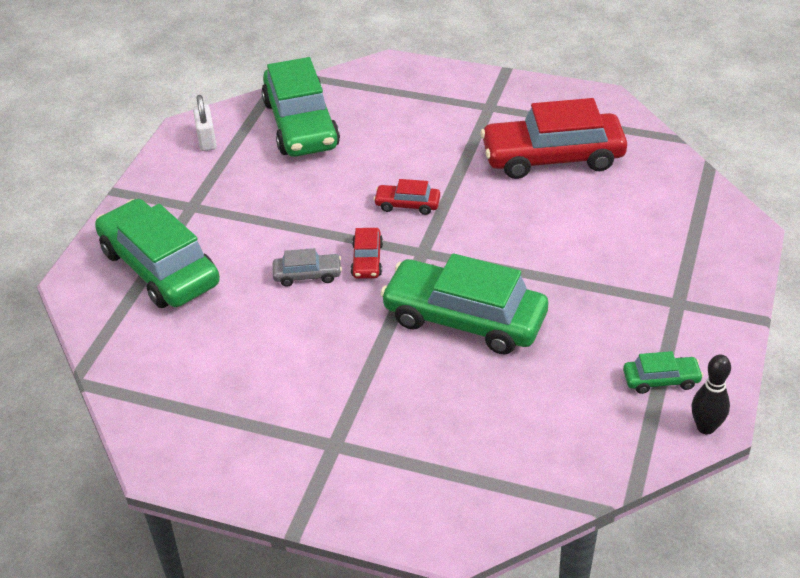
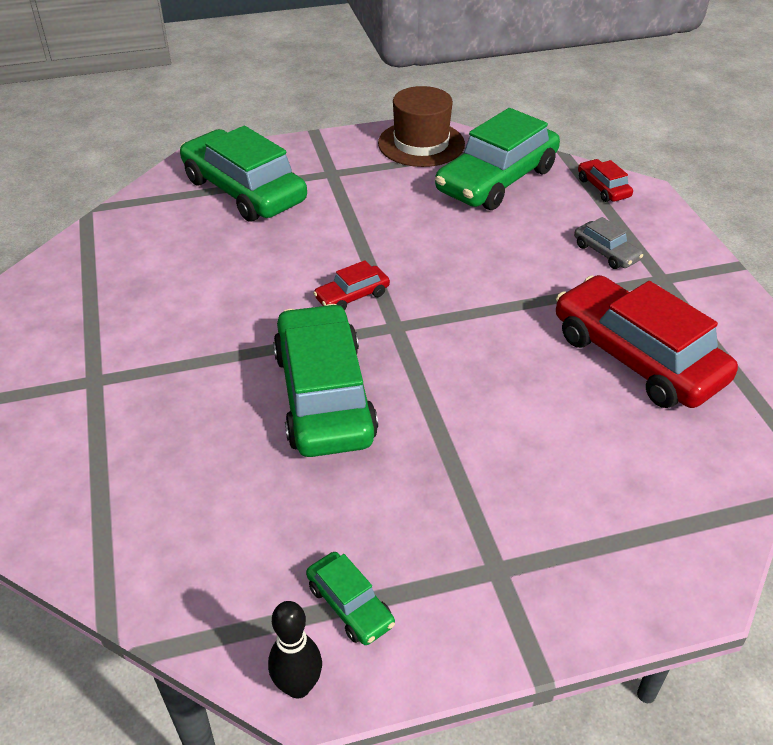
camera: 55 degrees right, 0 degrees up
(159, 267) = (244, 190): green car -> green car turned 60 degrees counterclockwise
(207, 140) = (421, 144): white padlock -> brown hat
(307, 275) = (301, 270): grey car -> grey car (606, 252)
(407, 204) = (454, 288): red car -> red car (603, 188)

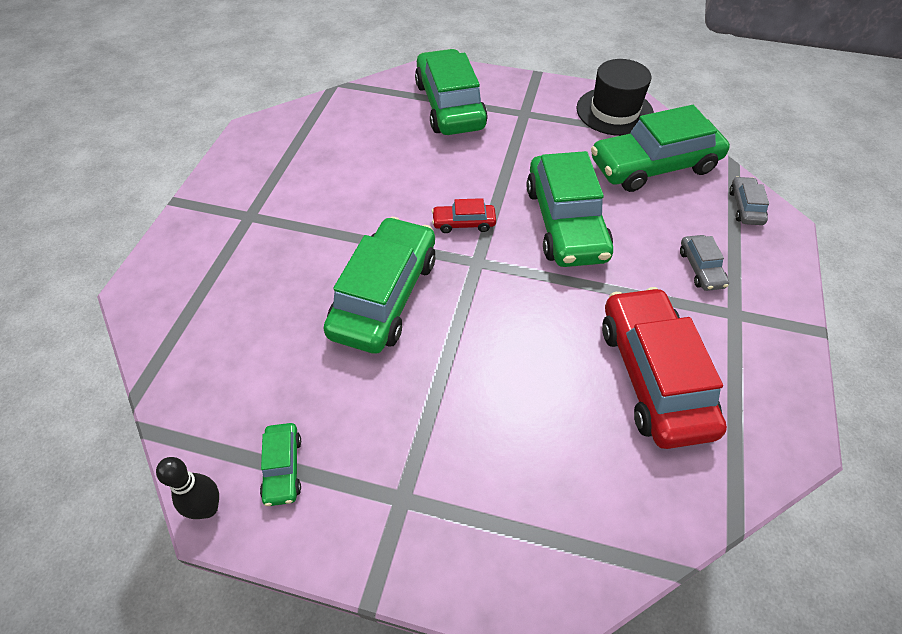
camera: 30 degrees right, 10 degrees up
(421, 144) = (614, 111): brown hat -> black hat
(454, 258) = (565, 222): none -> green car
(603, 188) = (745, 207): red car -> grey car

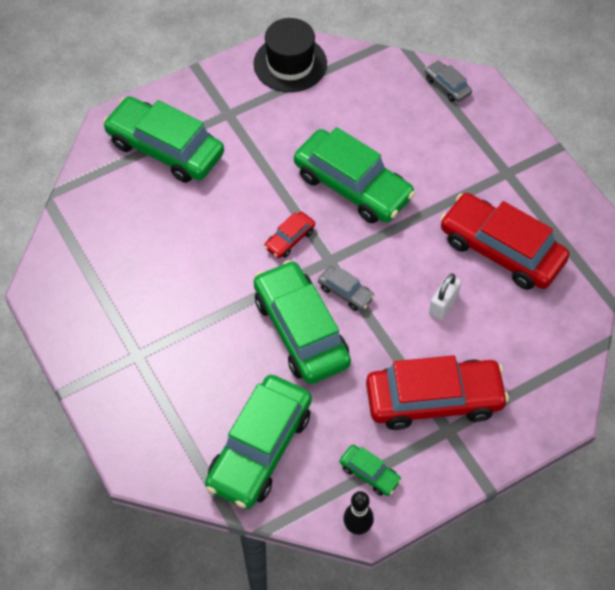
camera: 45 degrees left, 5 degrees up
(423, 456) = (434, 400): none -> red car
(536, 377) = (443, 305): none -> white padlock
(654, 166) = (362, 94): green car -> green car (260, 449)
(701, 268) = (462, 155): grey car -> grey car (345, 292)

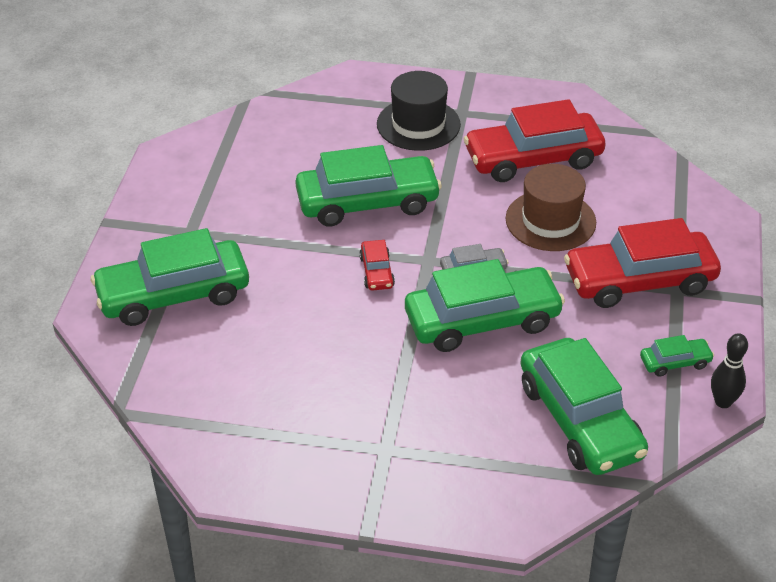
camera: 50 degrees left, 15 degrees down
(290, 64) = (188, 163): black hat -> black hat (418, 124)
(301, 331) = (482, 320): green car -> green car turned 150 degrees clockwise
(434, 400) = (639, 281): red car -> red car turned 135 degrees counterclockwise
(443, 305) = (550, 221): white padlock -> brown hat
(447, 86) = (334, 93): grey car -> none

